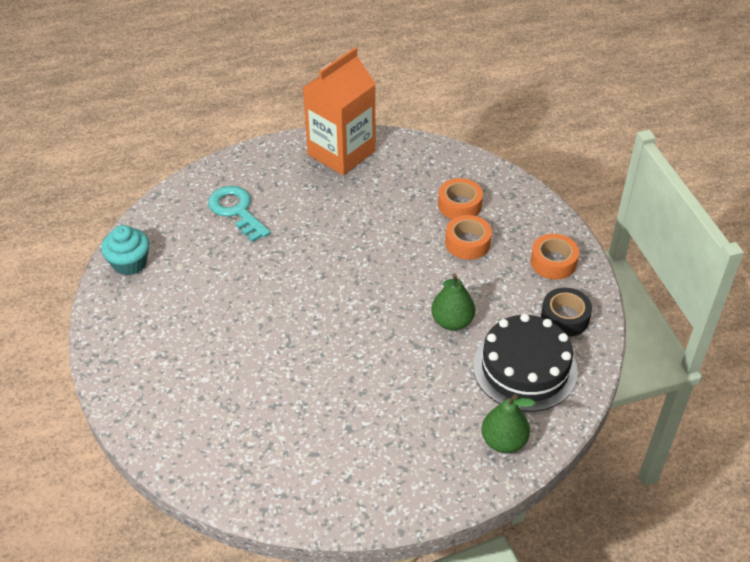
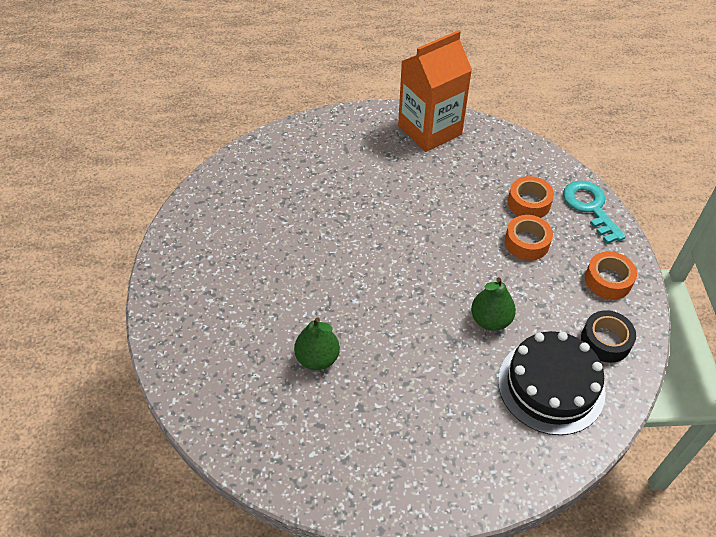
camera: 15 degrees right, 5 degrees up
(129, 263) = (209, 197): turquoise cupcake -> none
(236, 211) = (318, 167): turquoise key -> turquoise key (590, 207)
(503, 441) = (509, 459): green pear -> green pear (317, 358)

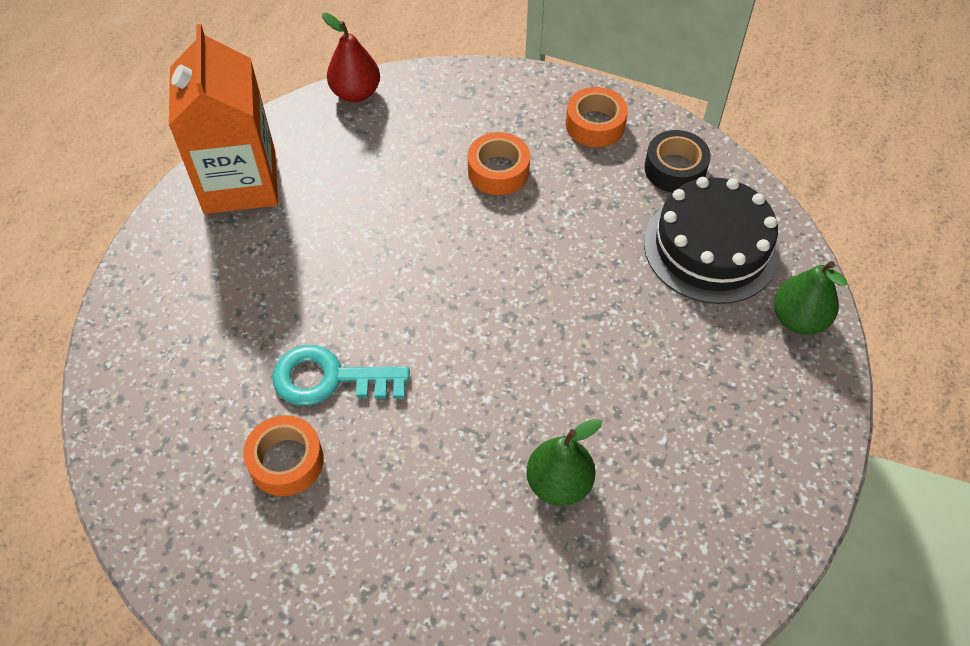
camera: 65 degrees left, 5 degrees up
(490, 320) = (593, 262): green pear -> green pear (798, 319)
(529, 203) = (438, 139): orange tape -> orange tape (286, 461)
(533, 150) = (356, 93): none -> red pear
(590, 207) = (482, 86): turquoise key -> turquoise key (330, 379)

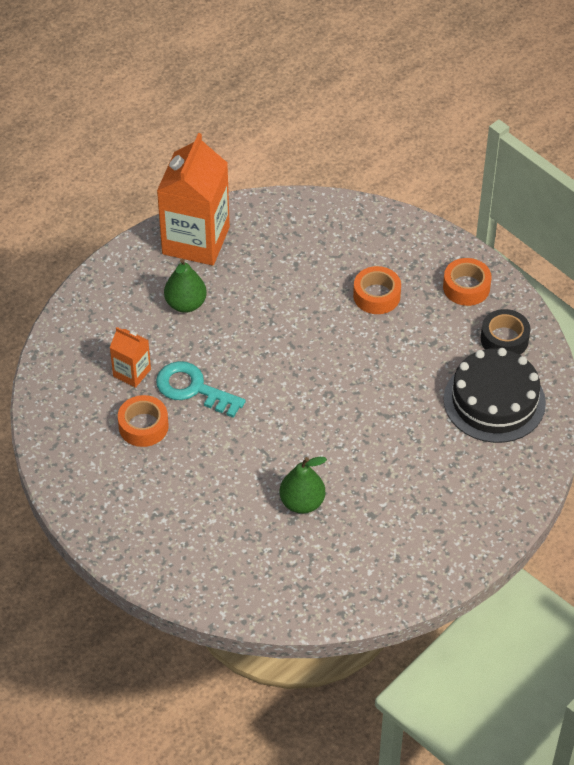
camera: 25 degrees right, 5 degrees down
(235, 389) = (132, 373): none -> orange carton
(356, 93) = (306, 204): red pear -> none
(798, 319) = (523, 468): green pear -> green pear (186, 304)

